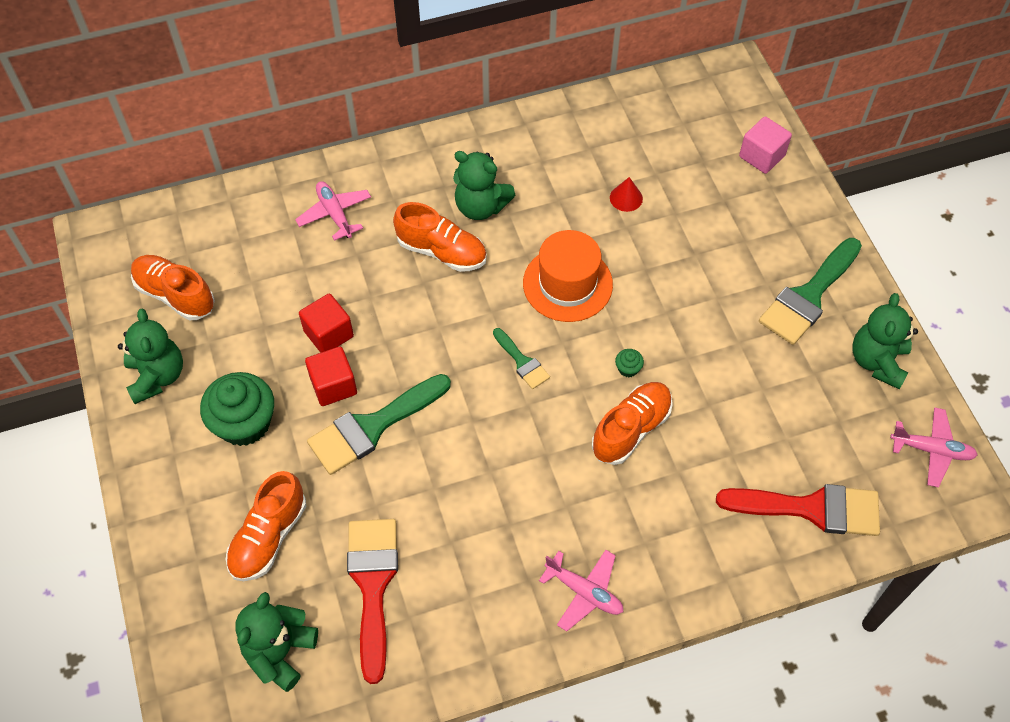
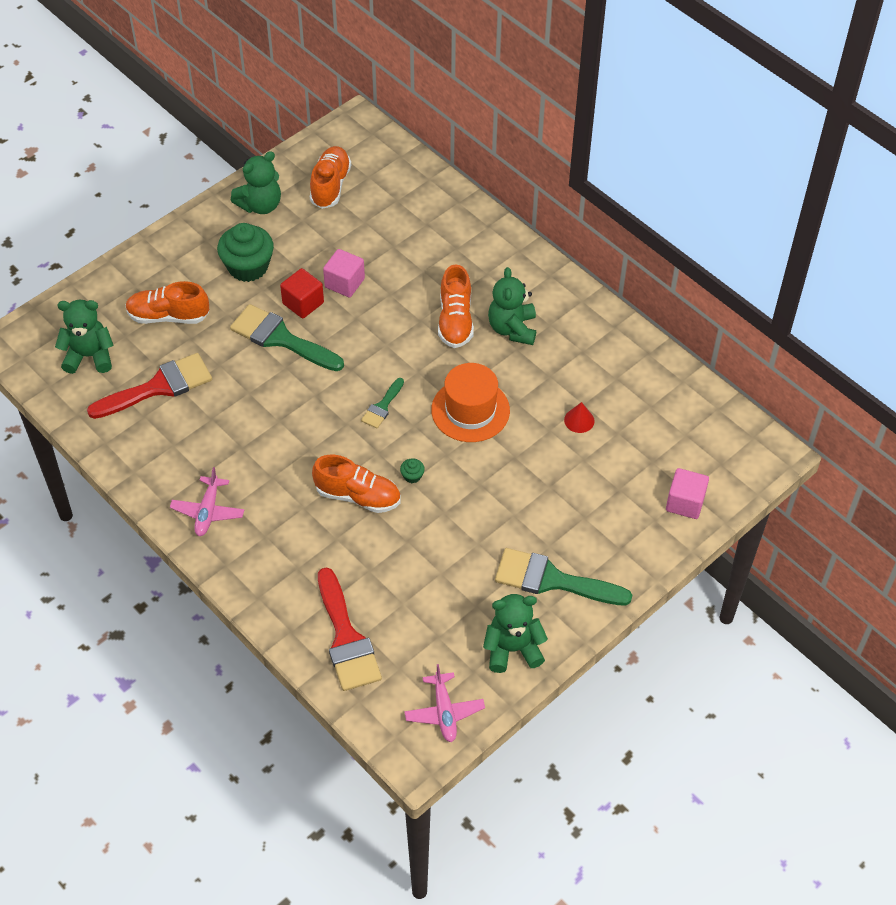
camera: 65 degrees right, 5 degrees down
(328, 334) = (344, 283): red cube -> pink cube
(335, 214) = (452, 244): pink plane -> none

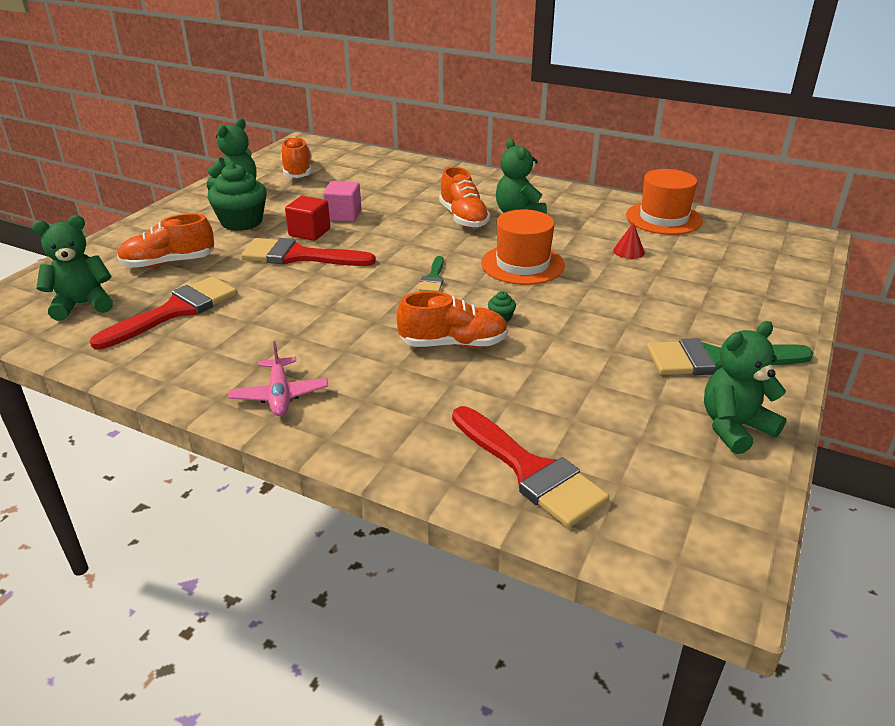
camera: 20 degrees left, 20 degrees down
(281, 338) = (299, 256): green brush -> red brush
(444, 712) = (715, 513): pink plane -> none
(650, 378) = (663, 218): none -> orange hat
(685, 502) = (778, 280): pink cube -> none

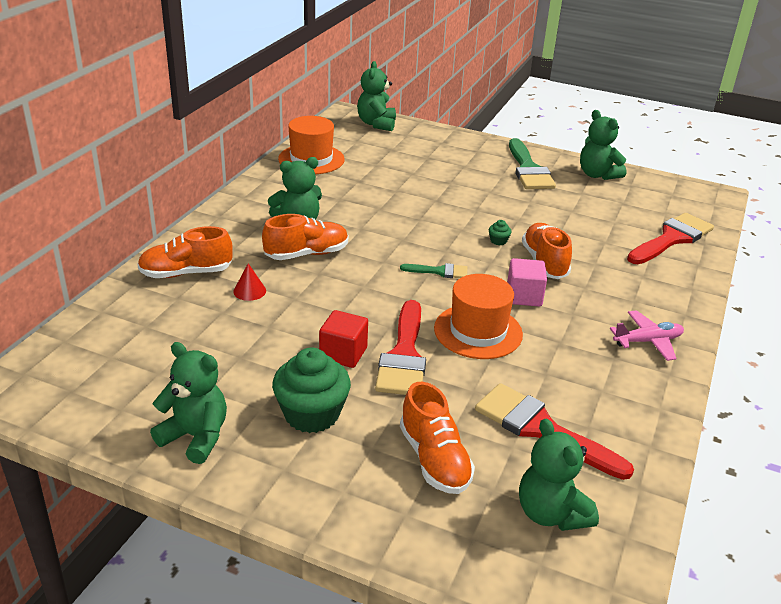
camera: 95 degrees left, 0 degrees up
(297, 171) = (136, 384): orange shoe -> orange shoe (186, 273)
(343, 215) = (296, 332): pink cube -> pink cube (524, 296)
(522, 264) = (406, 227): orange hat -> orange hat (478, 331)
(628, 251) = (376, 180): red cone -> red cone (249, 291)
(792, 254) = (376, 124): none -> green teddy bear

